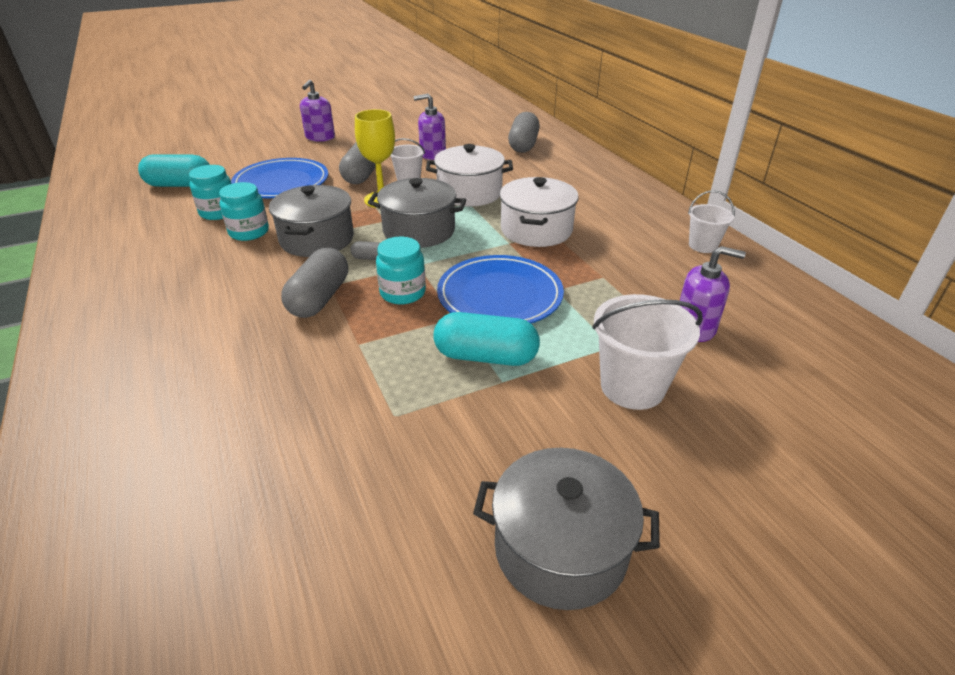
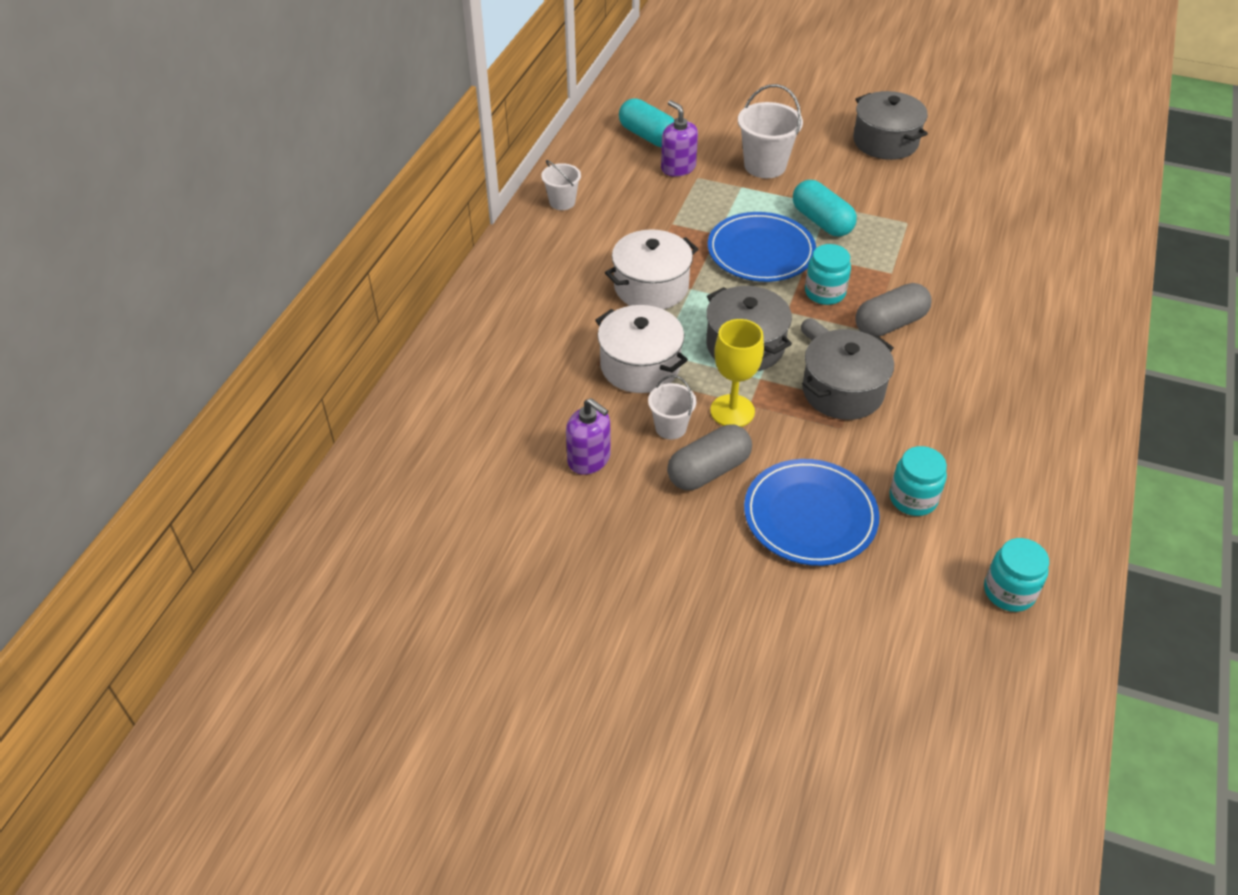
camera: 135 degrees left, 10 degrees up
(180, 185) = (933, 596): turquoise capsule -> turquoise capsule (648, 136)
(249, 232) = (899, 442): turquoise jar -> turquoise jar (1009, 592)
(320, 137) = (675, 609): purple soap dispenser -> none
(523, 145) = (471, 407): grey capsule -> none

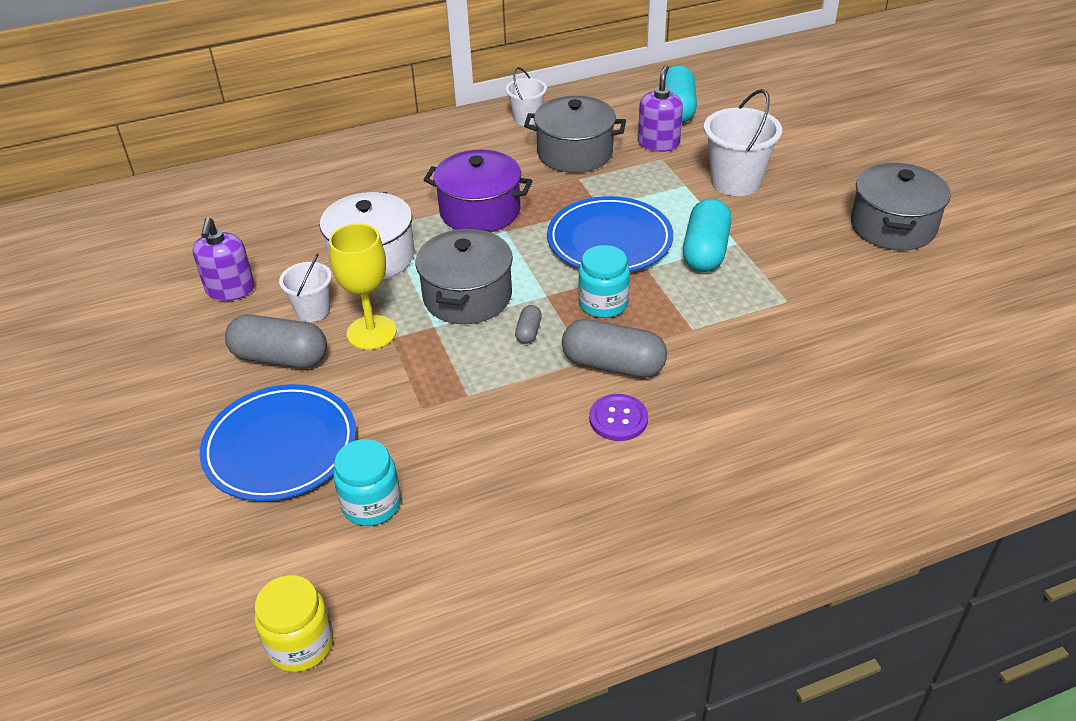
camera: 50 degrees right, 5 degrees down
(651, 287) = (480, 211): white pot -> purple pot
(842, 391) = (475, 383): grey pot -> grey pot (575, 153)
(942, 350) = (618, 419): none -> purple button
(1009, 592) = (300, 644): turquoise jar -> yellow jar

